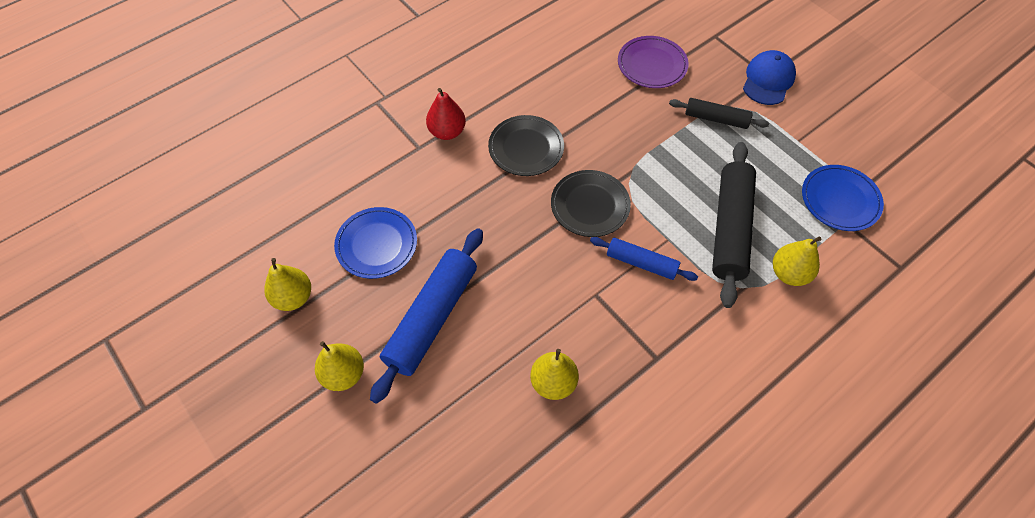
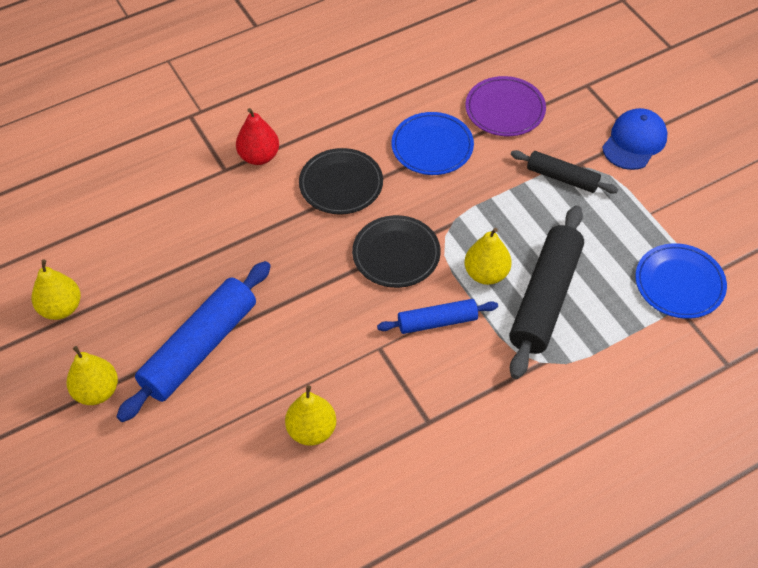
camera: 10 degrees right, 5 degrees down
(376, 244) = (158, 266): blue plate -> blue plate (432, 146)
(641, 263) = (437, 322): blue rolling pin -> blue rolling pin turned 45 degrees counterclockwise
(789, 273) = (598, 354): yellow pear -> yellow pear (486, 274)

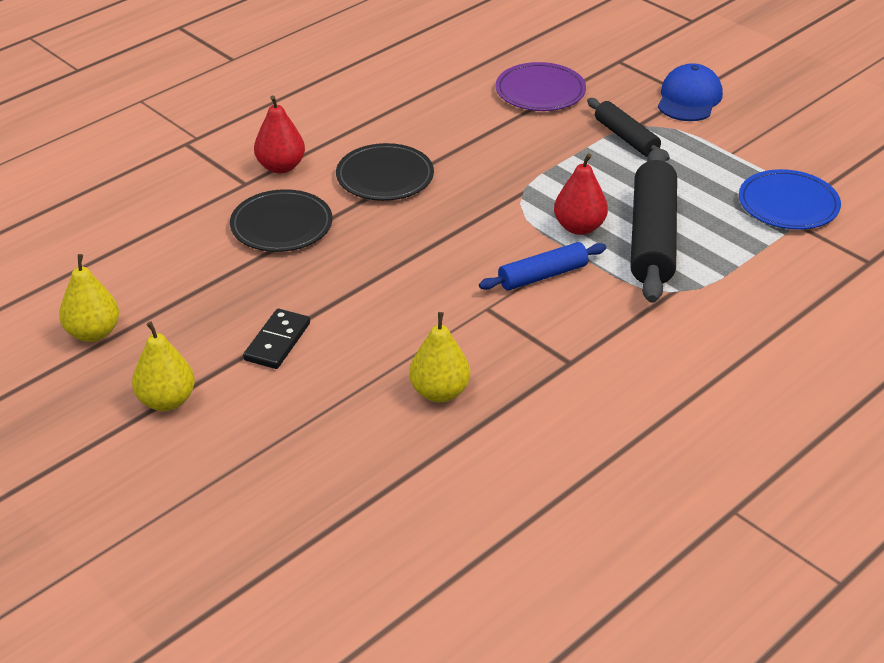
camera: 15 degrees left, 15 degrees down
(199, 348) = (277, 342): blue rolling pin -> black domino
(396, 254) = (472, 226): black plate -> black plate (281, 225)
(432, 146) = (474, 132): blue plate -> none
(486, 274) = (579, 227): yellow pear -> red pear
(562, 178) = (626, 137): black rolling pin -> black rolling pin turned 45 degrees clockwise

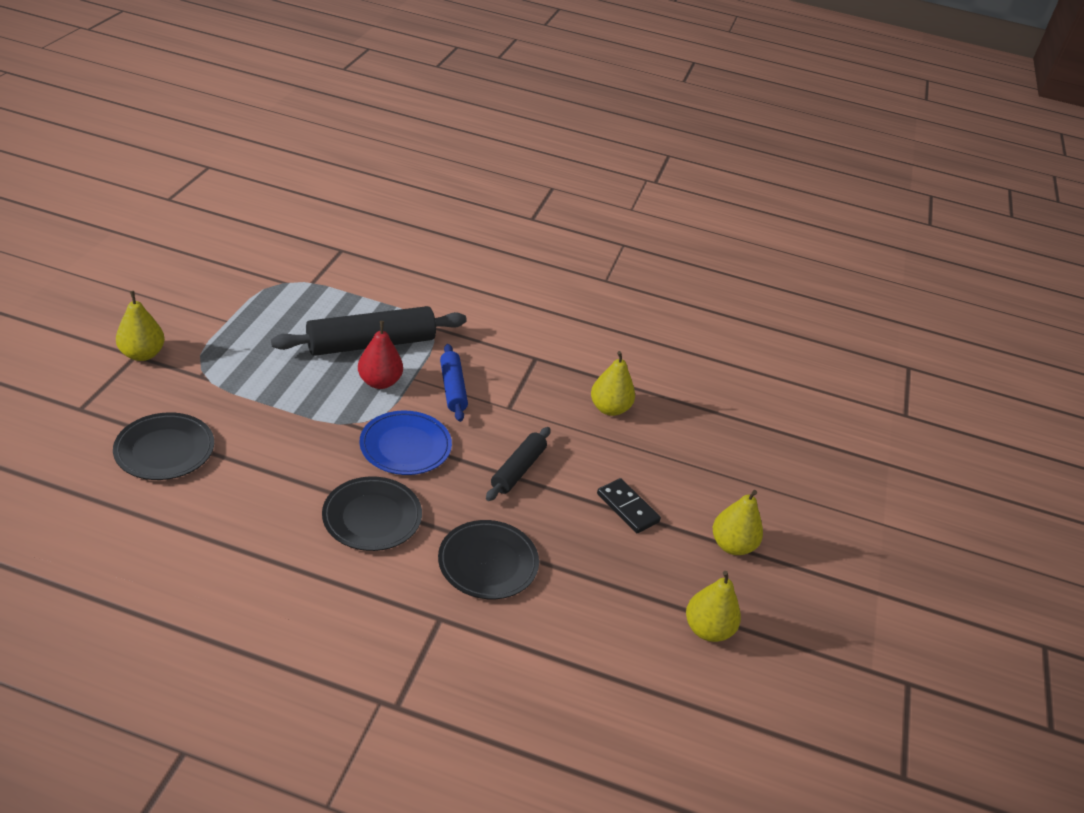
camera: 125 degrees left, 0 degrees up
(277, 342) = (627, 508): black domino -> black domino turned 60 degrees clockwise
(281, 167) = (397, 601): red pear -> none
(540, 91) = (165, 450): purple plate -> black plate
(542, 275) = (452, 388): blue rolling pin -> blue rolling pin turned 45 degrees clockwise
(626, 137) = (229, 380): black rolling pin -> black rolling pin (518, 470)
(689, 98) = (142, 354): blue cap -> yellow pear
(788, 204) = (289, 287): blue plate -> blue plate (405, 446)

